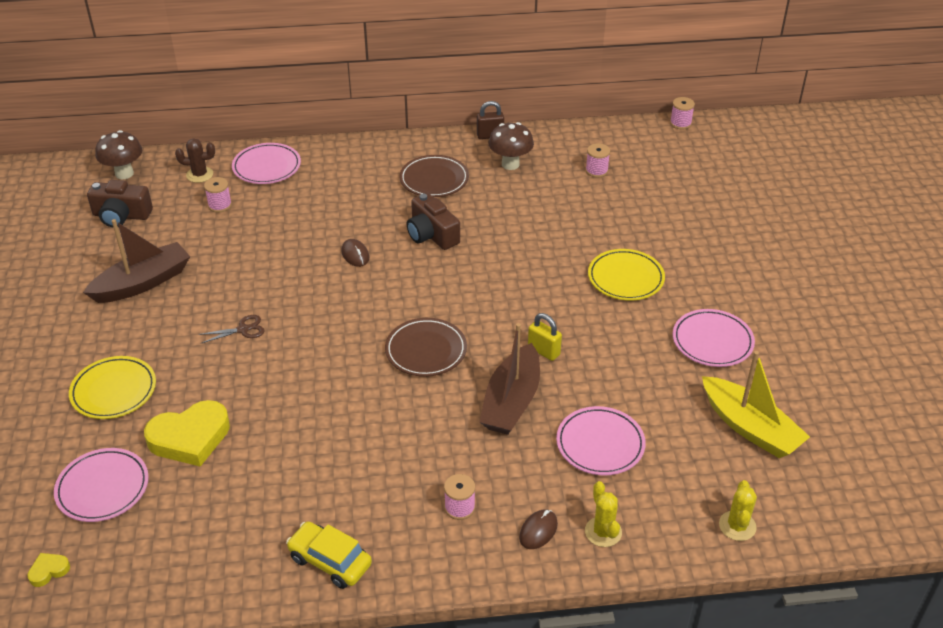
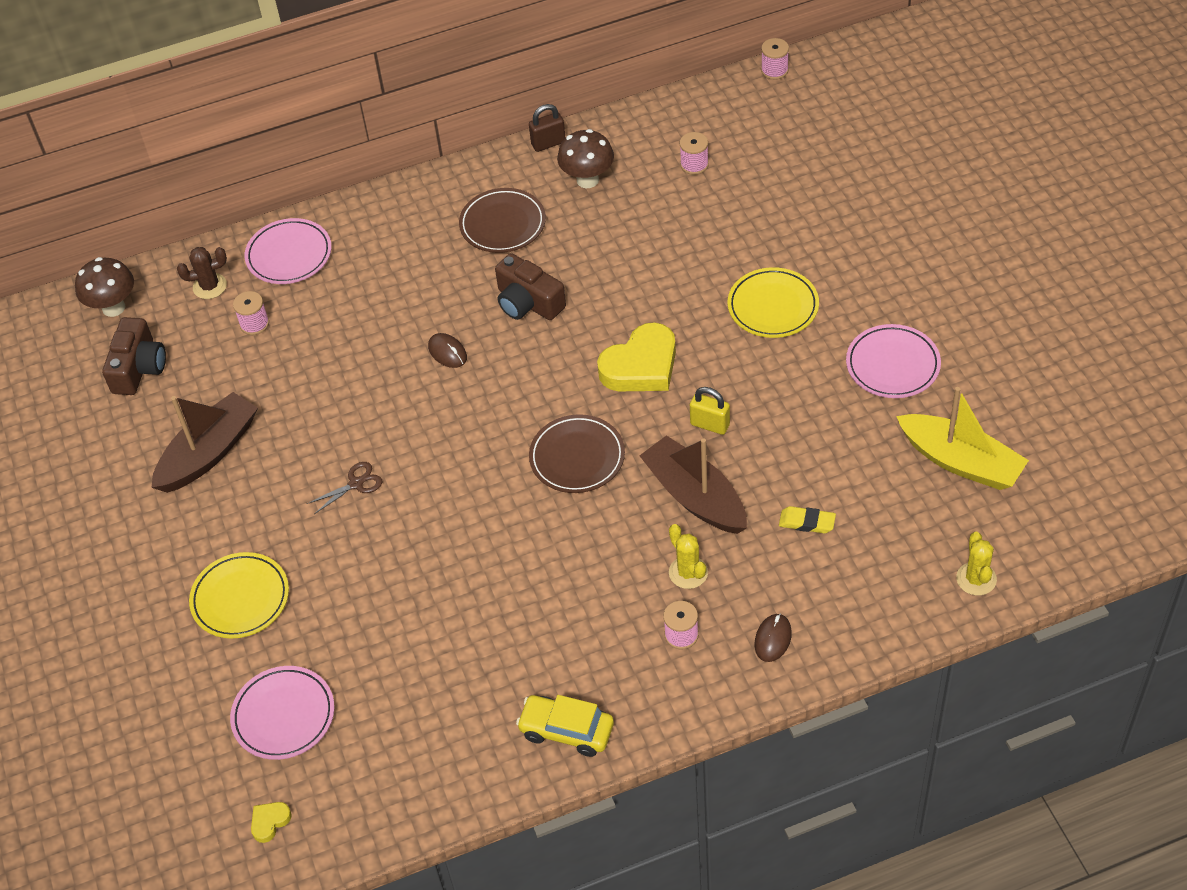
camera: 10 degrees left, 10 degrees up
(121, 215) = (139, 368): brown camera -> brown camera turned 75 degrees counterclockwise
(190, 438) = (354, 632): yellow heart -> yellow heart (641, 366)
(511, 401) = (695, 496): brown boat -> brown boat turned 135 degrees clockwise
(600, 444) = (807, 522): pink plate -> yellow eraser
(603, 532) = (840, 622): yellow cactus -> yellow cactus (688, 572)

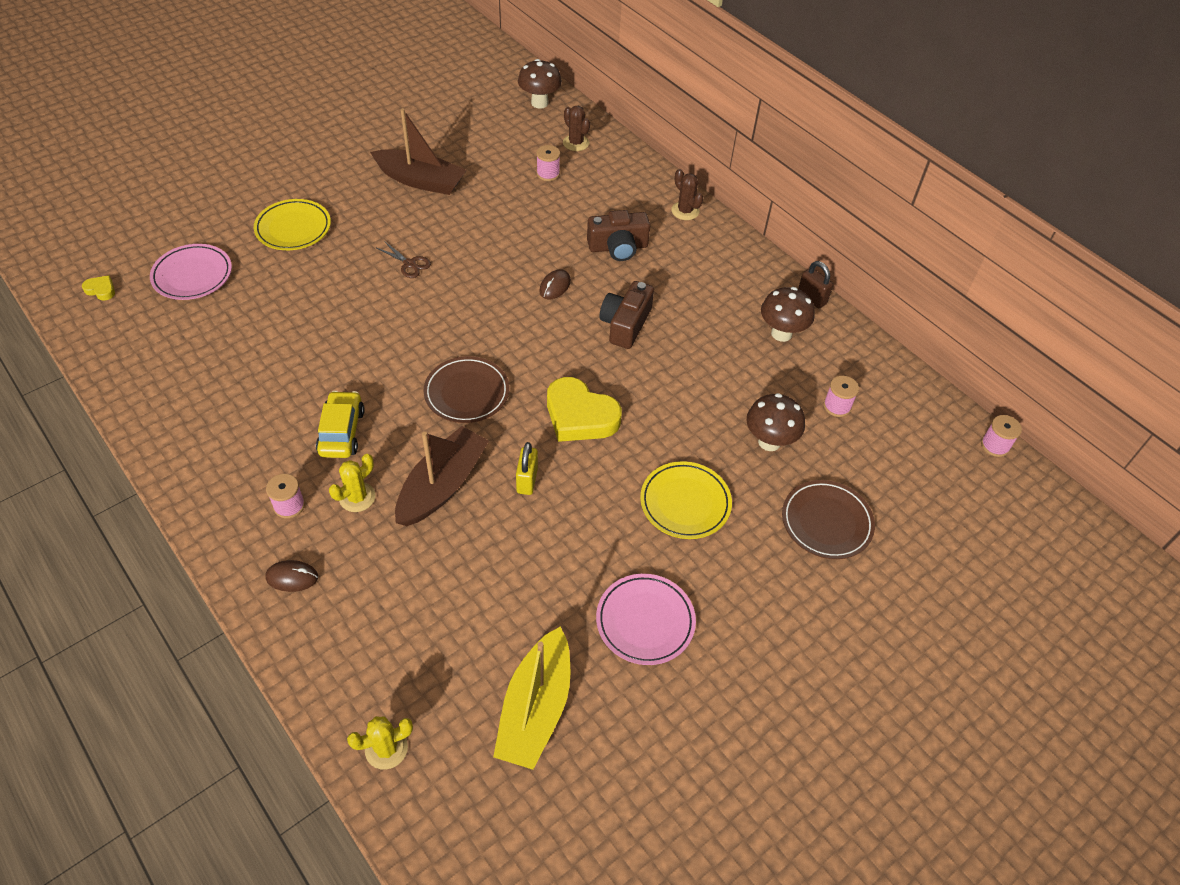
camera: 65 degrees right, 0 degrees up
(139, 368) = (488, 128): brown camera -> brown camera (618, 247)
(289, 255) = (622, 175): pink plate -> none
(375, 212) = (685, 211): none -> brown cactus
(502, 224) = (705, 289): brown plate -> brown plate (826, 522)
(566, 731) = (185, 445): yellow car -> yellow car (342, 432)
(721, 226) = (769, 442): none -> brown mushroom
(807, 522) = (430, 580): yellow eraser -> none

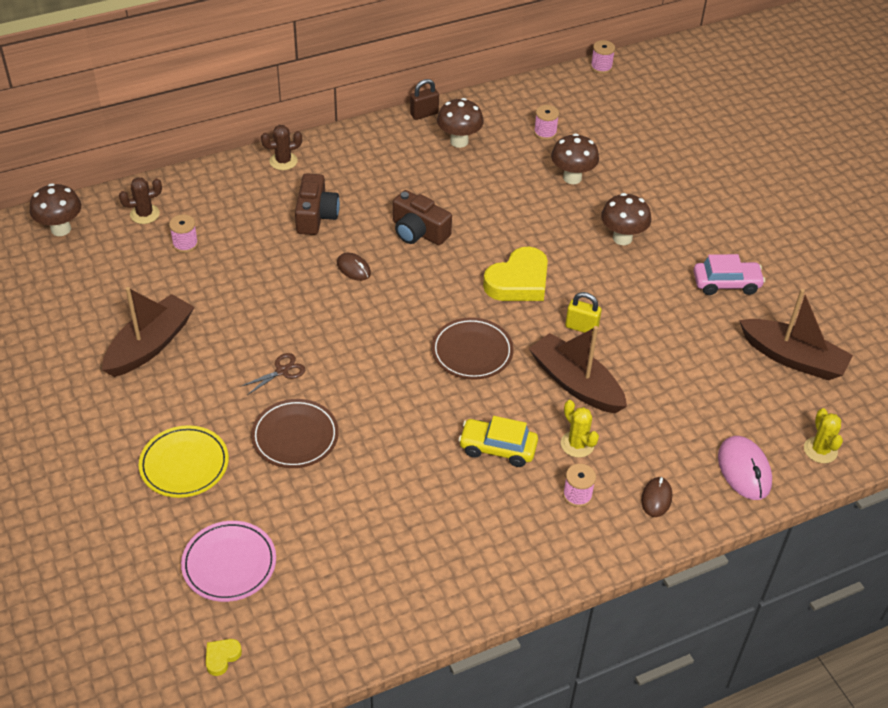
camera: 75 degrees left, 5 degrees down
(342, 663) = (744, 470): none -> pink mouse
(535, 708) = (793, 358): yellow boat -> brown boat
(645, 621) = (726, 284): pink plate -> pink car
(685, 503) = (622, 238): yellow plate -> brown mushroom
(826, 522) = (653, 168): brown plate -> brown plate (295, 436)

